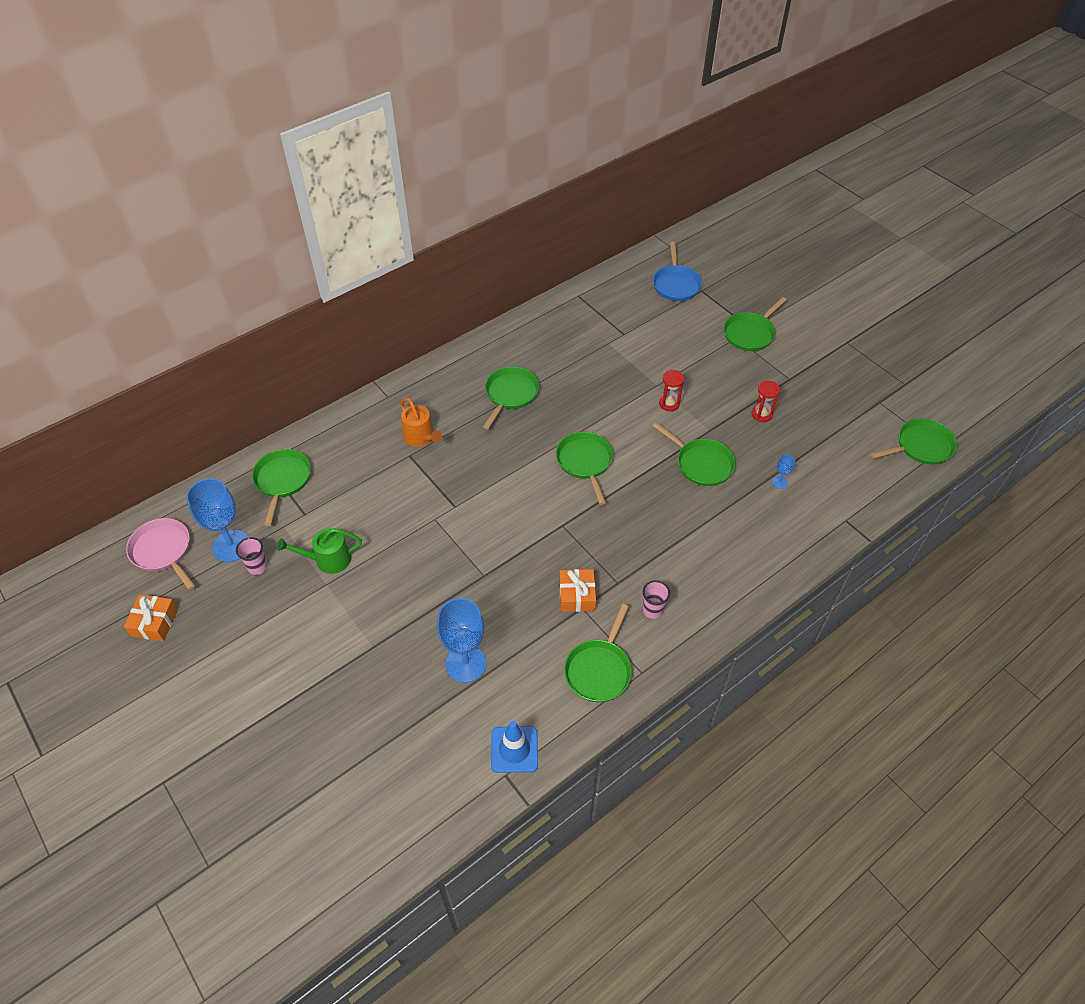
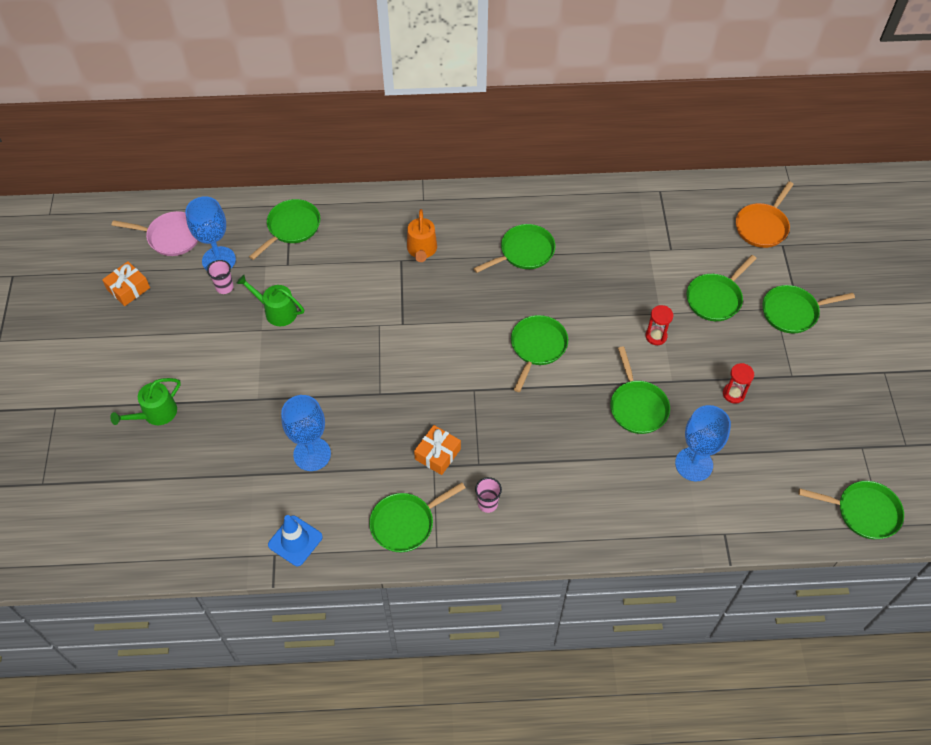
camera: 35 degrees right, 5 degrees up
(163, 551) = (171, 237): pink pan -> pink pan turned 105 degrees clockwise
(280, 721) = (156, 413): none -> green watering can
(676, 284) = (762, 226): blue pan -> orange pan
(688, 352) = (715, 298): none -> green pan
(779, 482) = (694, 464): blue goblet -> blue goblet, size x2.35

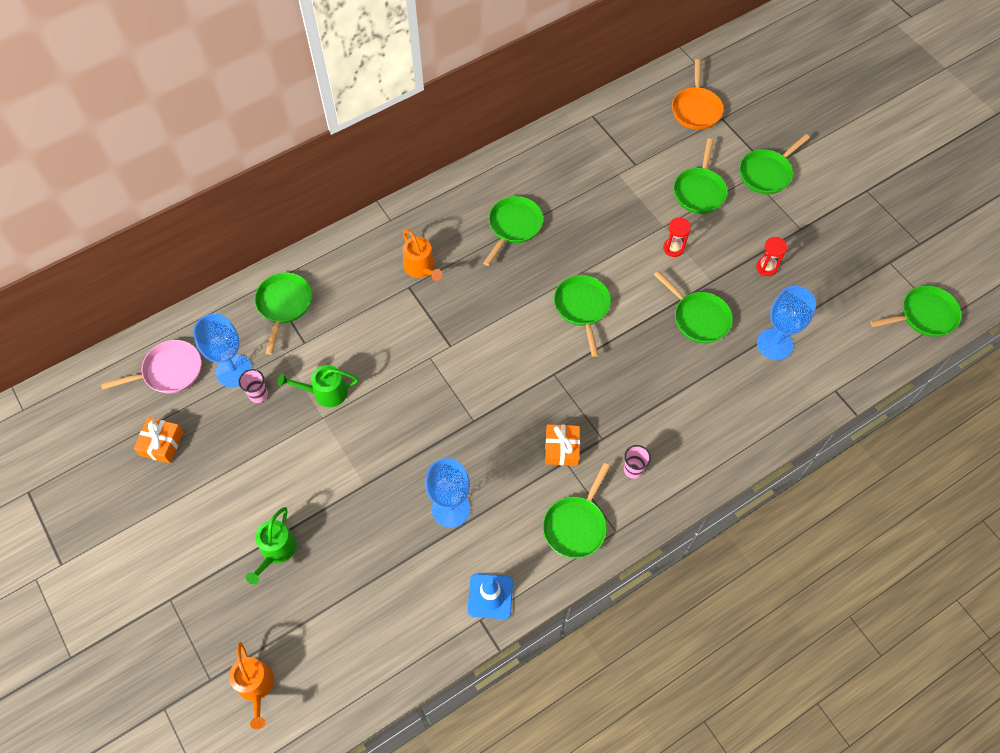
camera: 30 degrees left, 5 degrees up
(70, 508) = (256, 686): none -> orange watering can

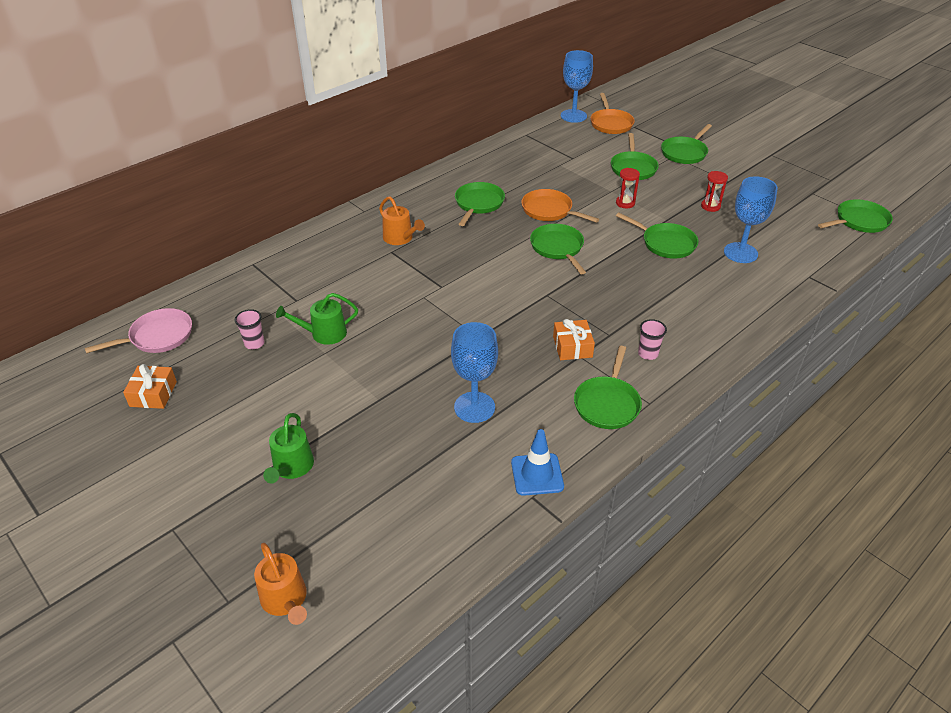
camera: 10 degrees left, 20 degrees down
(234, 371) = (226, 329): blue goblet -> blue goblet (573, 116)
(284, 305) = (271, 276): green pan -> none
(588, 248) = (549, 210): none -> orange pan

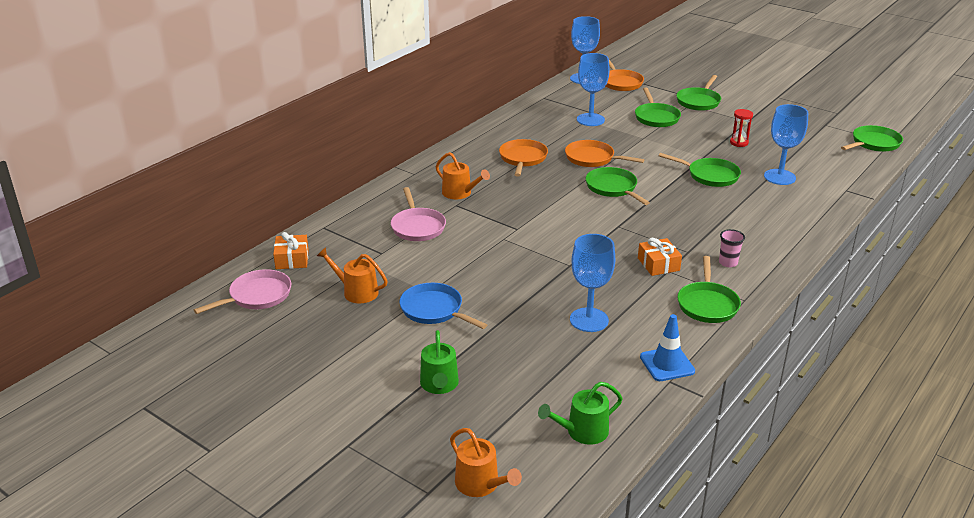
camera: 10 degrees left, 10 degrees down
(153, 394) = (276, 342): orange gift -> orange gift (292, 259)
(254, 343) = (356, 292): pink cup -> orange watering can
(322, 375) = (434, 310): none -> blue pan
(324, 334) = (421, 277): green watering can -> green watering can (582, 432)
(343, 273) = (417, 227): none -> pink pan
(478, 204) = (523, 159): green pan -> orange pan
(564, 164) = (590, 120): none -> blue goblet
(625, 203) = (660, 146): red hourglass -> none

